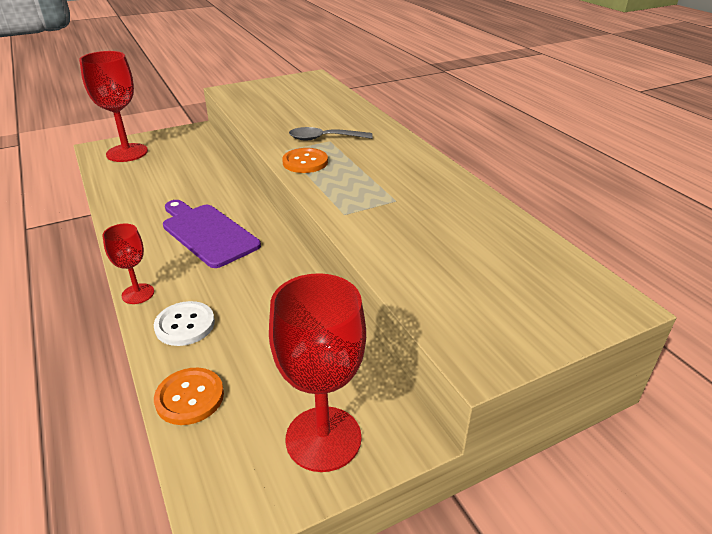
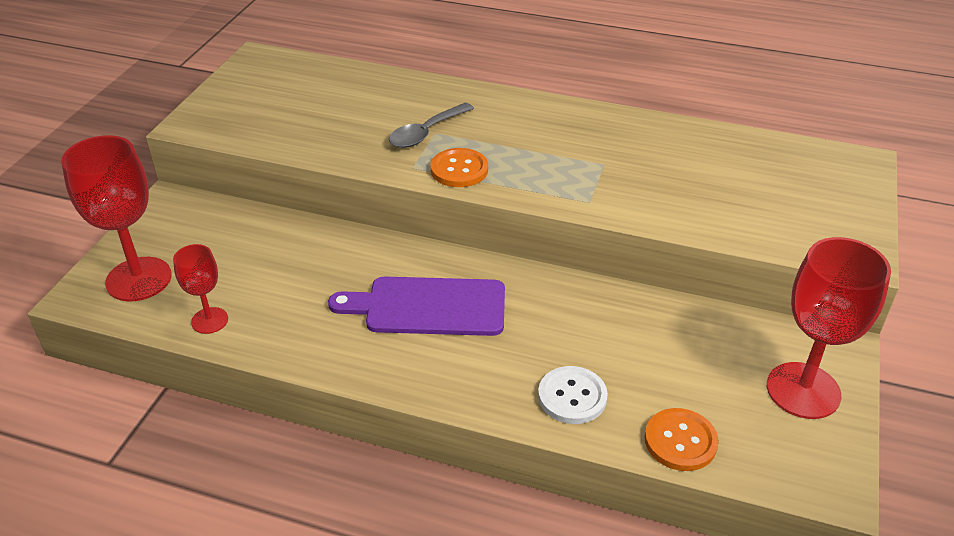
camera: 45 degrees left, 5 degrees up
(138, 294) = (479, 405): red goblet -> red goblet (209, 320)

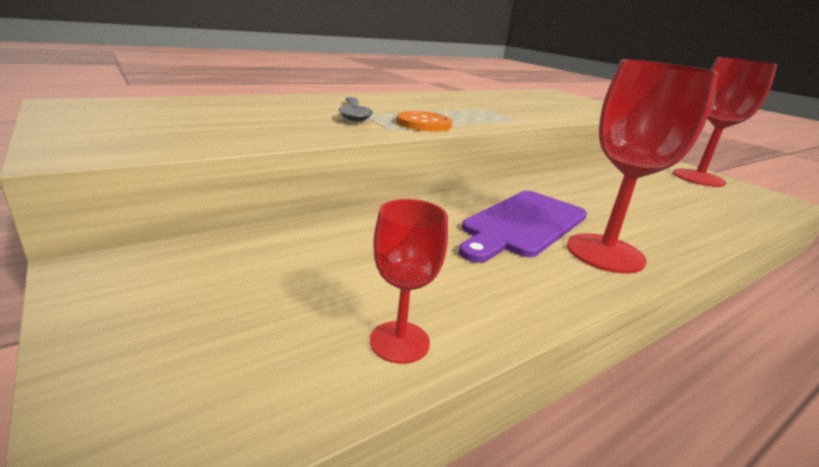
camera: 55 degrees left, 15 degrees down
(139, 279) = (205, 368): red goblet -> red goblet (605, 253)
(572, 397) = (679, 223): white button -> none
(680, 441) = (740, 215): orange button -> none

